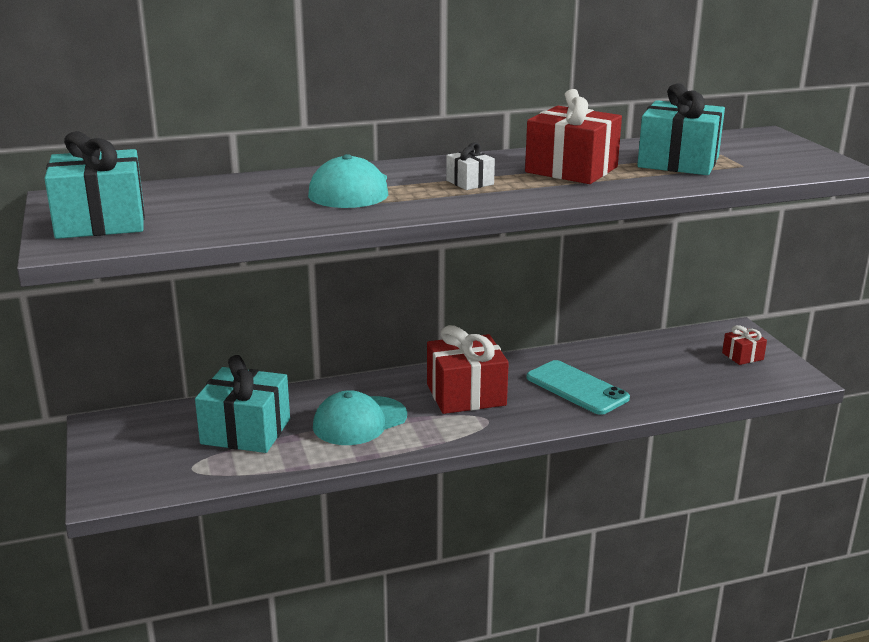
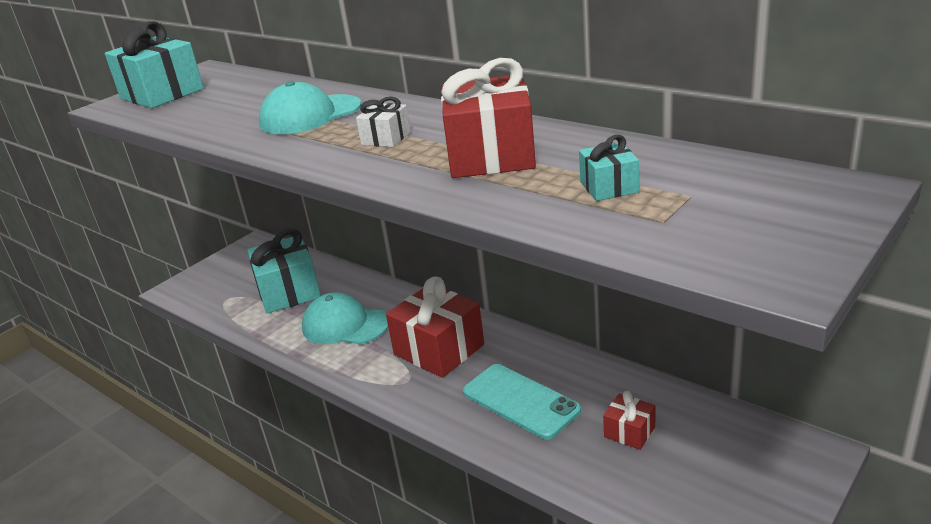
camera: 60 degrees right, 5 degrees up
(577, 388) = (520, 401): turquoise phone -> turquoise phone turned 60 degrees counterclockwise
(678, 162) = (609, 187): turquoise gift -> turquoise gift, size x0.49
(742, 356) = (747, 485): red gift -> red gift (629, 432)

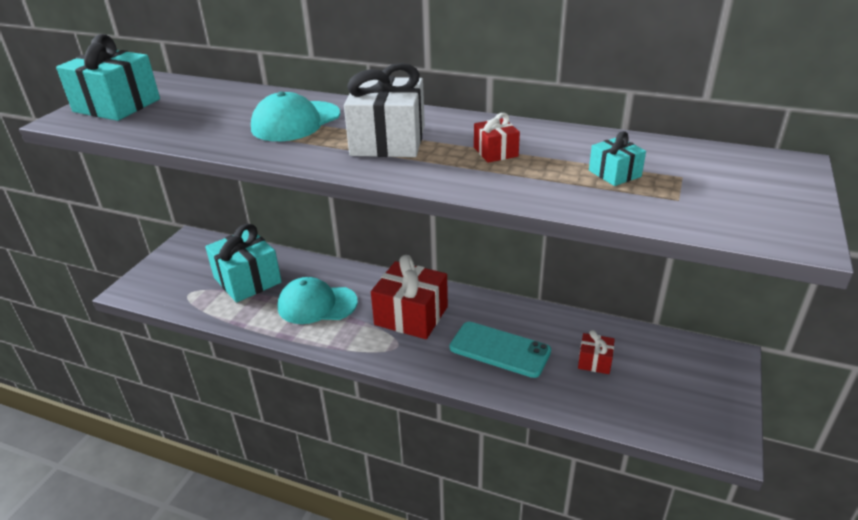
camera: 20 degrees left, 5 degrees up
(386, 138) = (388, 141): white gift -> white gift, size x2.05
(490, 155) = (495, 152): red gift -> red gift, size x0.49

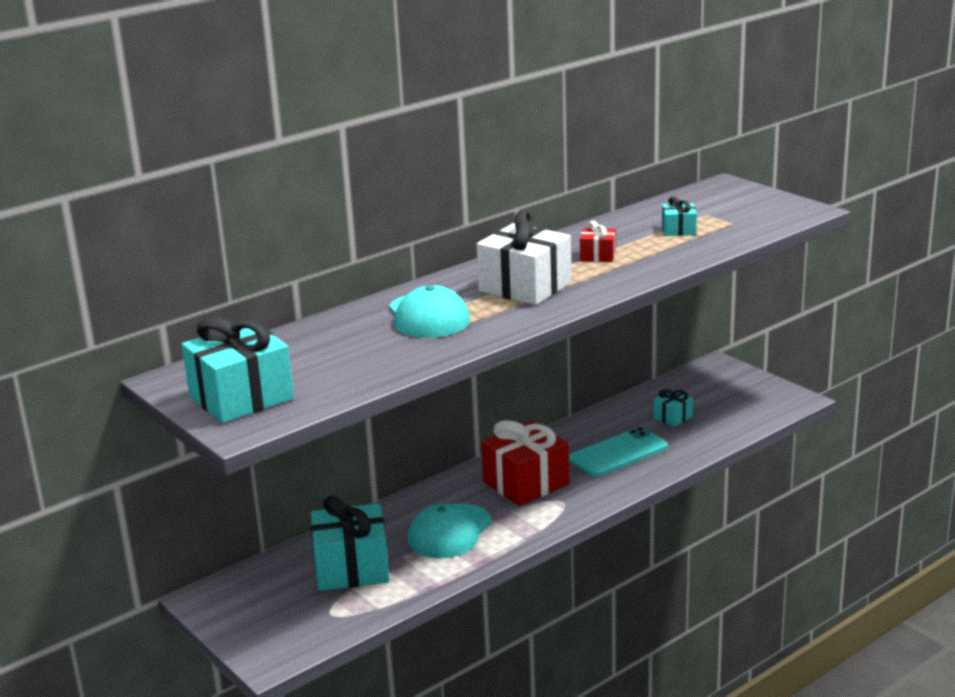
camera: 60 degrees left, 10 degrees down
(594, 361) = (673, 417): red gift -> turquoise gift

